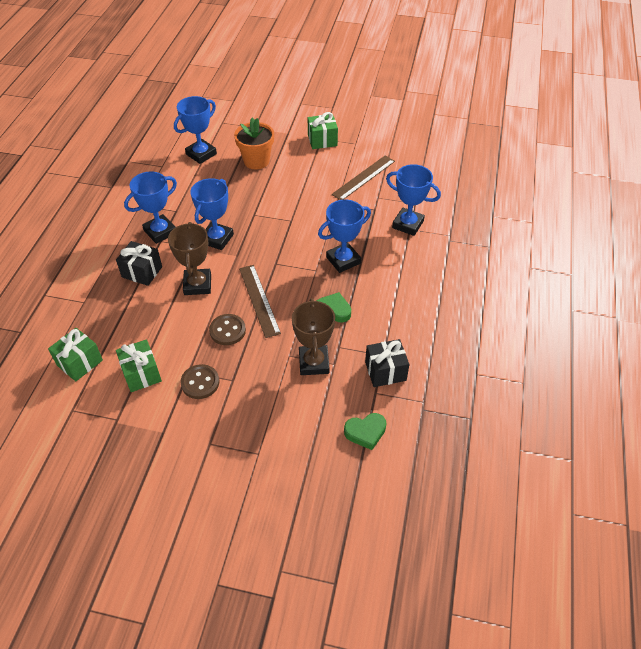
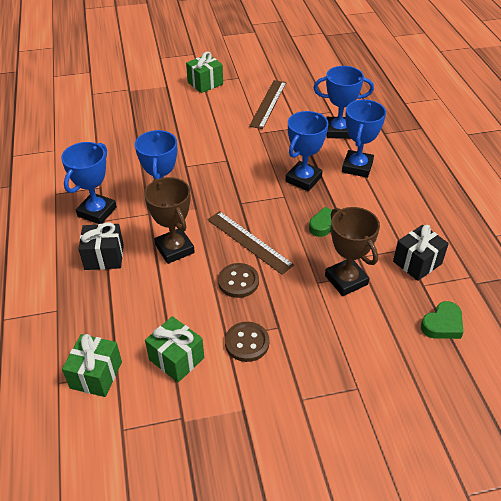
camera: 25 degrees left, 5 degrees down
(201, 154) = (90, 127): blue trophy -> blue trophy (357, 167)
(256, 161) = (153, 118): orange flower pot -> none

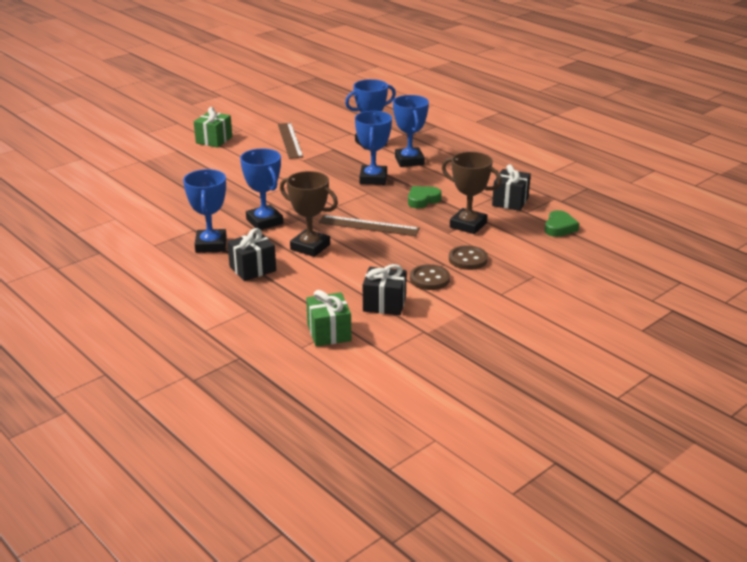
camera: 30 degrees left, 15 degrees down
(176, 359) = (384, 304): green gift -> black gift
(238, 281) = (385, 250): brown button -> brown button (468, 259)

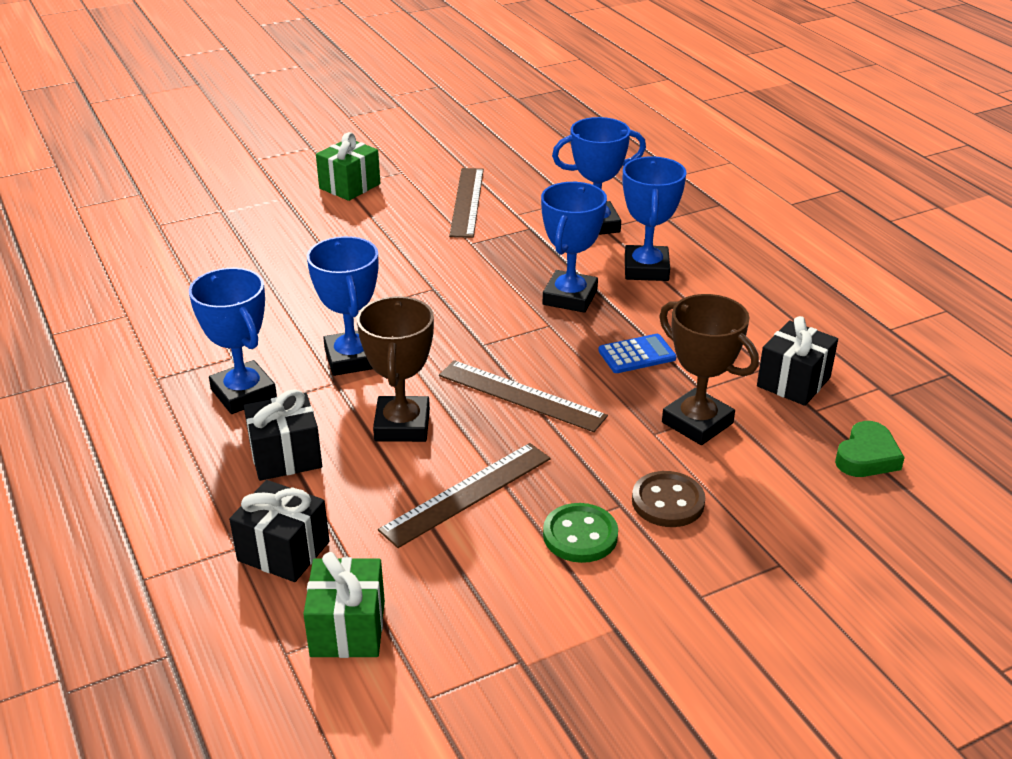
camera: 15 degrees right, 5 degrees up
(211, 245) = (243, 393): blue trophy -> blue trophy turned 45 degrees counterclockwise
(310, 247) = (402, 425): brown trophy -> brown trophy turned 45 degrees clockwise
(361, 270) = (467, 493): none -> brown ruler
(384, 304) = (475, 579): black gift -> black gift (283, 551)
(422, 200) = (637, 355): green heart -> blue calculator
(429, 279) = (580, 535): brown button -> green button

